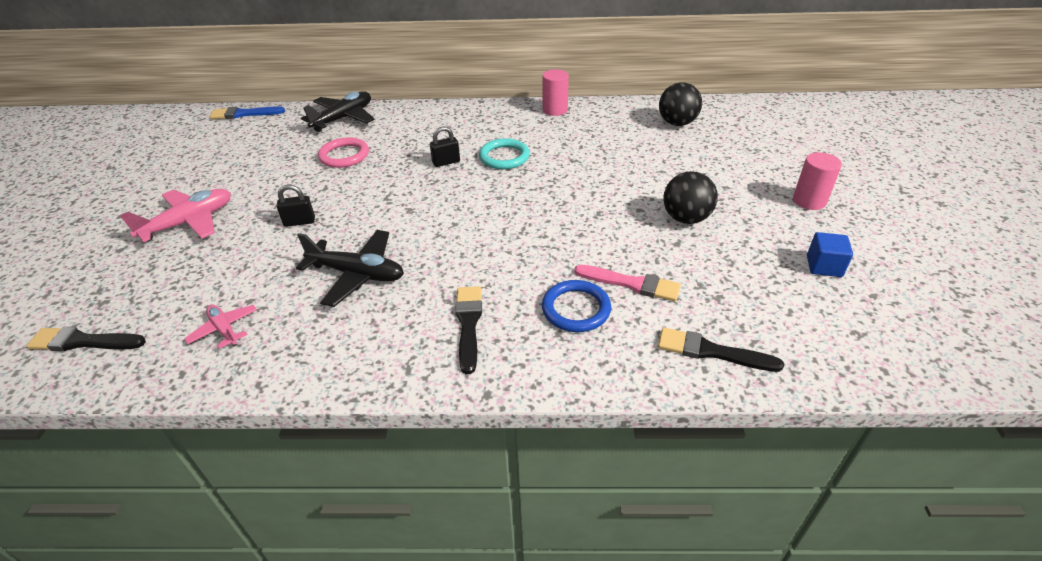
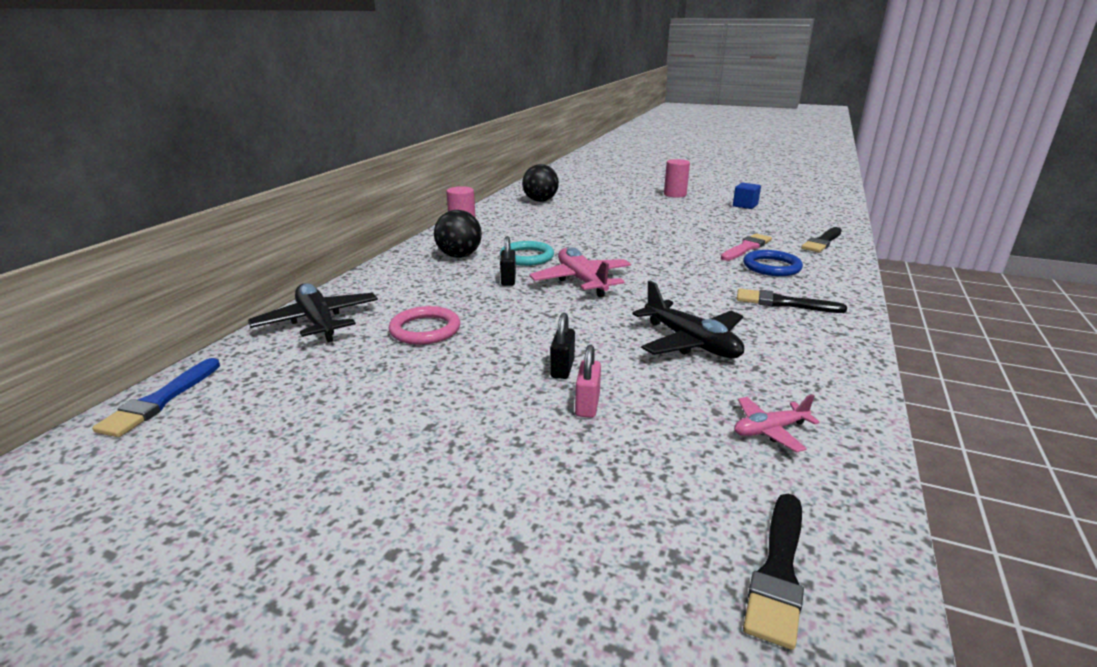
camera: 70 degrees left, 15 degrees down
(189, 222) = (489, 461): pink plane -> pink plane (581, 281)
(252, 242) = (587, 405): none -> pink padlock
(357, 274) = (691, 342): black plane -> black plane turned 105 degrees clockwise
(686, 218) = (675, 222): black ball -> black ball (459, 256)

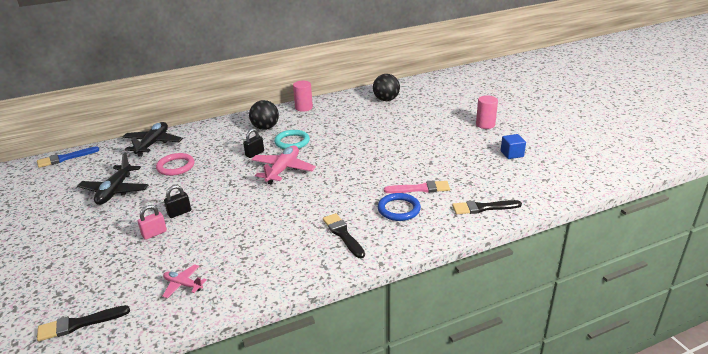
camera: 45 degrees right, 5 degrees up
(691, 342) = (249, 230): black plane -> black plane (115, 191)

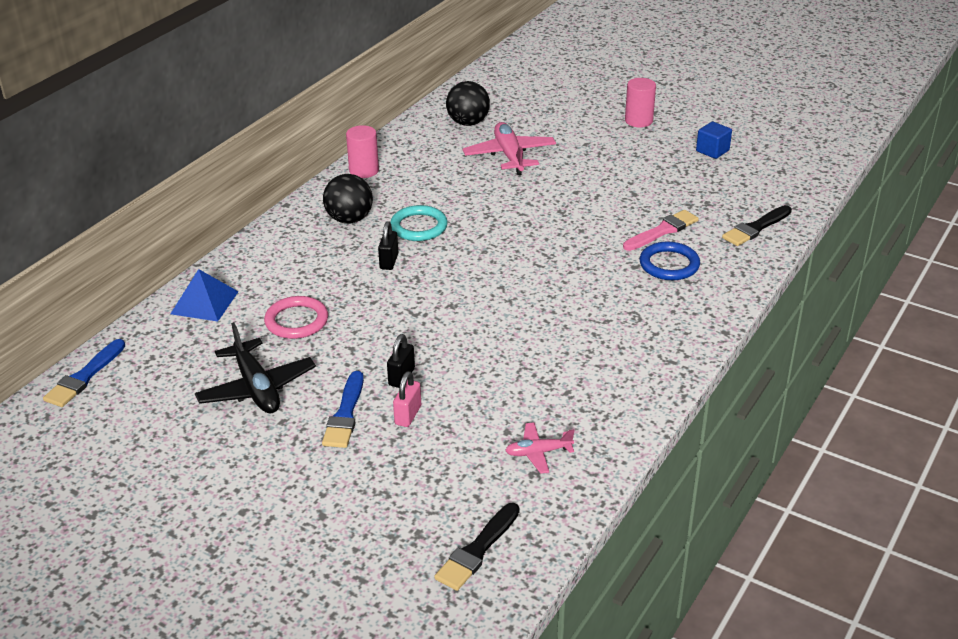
camera: 35 degrees left, 5 degrees up
(130, 220) = (345, 414): none -> blue brush
(153, 144) = (204, 302): black plane -> blue pyramid
(283, 170) = (461, 269): pink plane -> pink plane (509, 156)
(343, 234) = (644, 318): black brush -> none

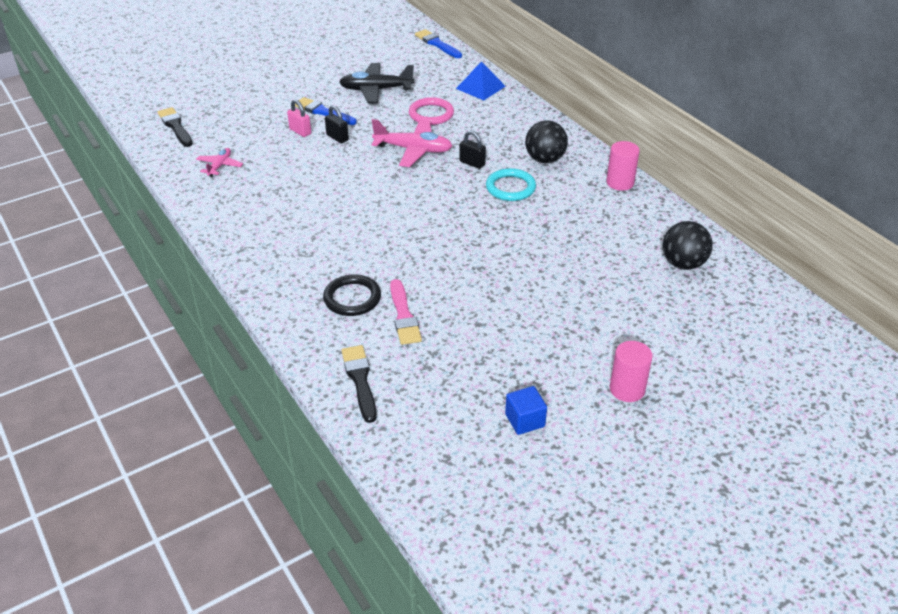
camera: 115 degrees right, 5 degrees up
(509, 156) = (599, 269): pink plane -> pink plane (413, 150)
(669, 264) = (352, 298): blue ring -> black ring

